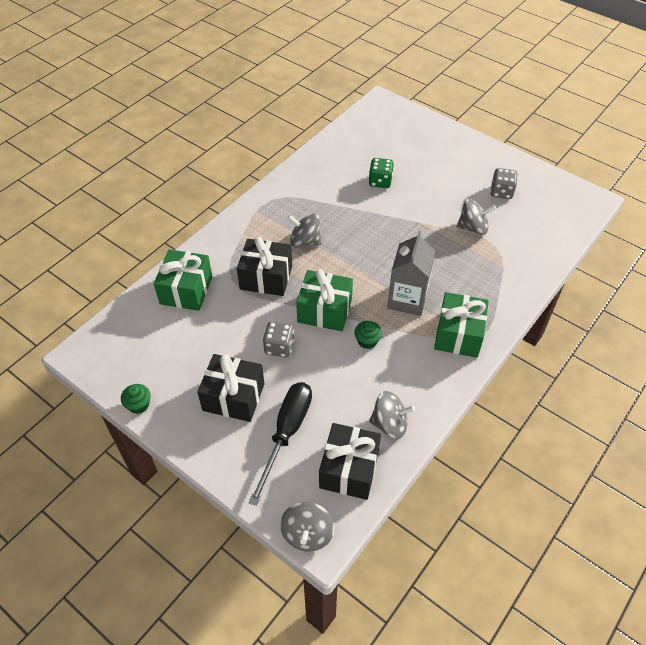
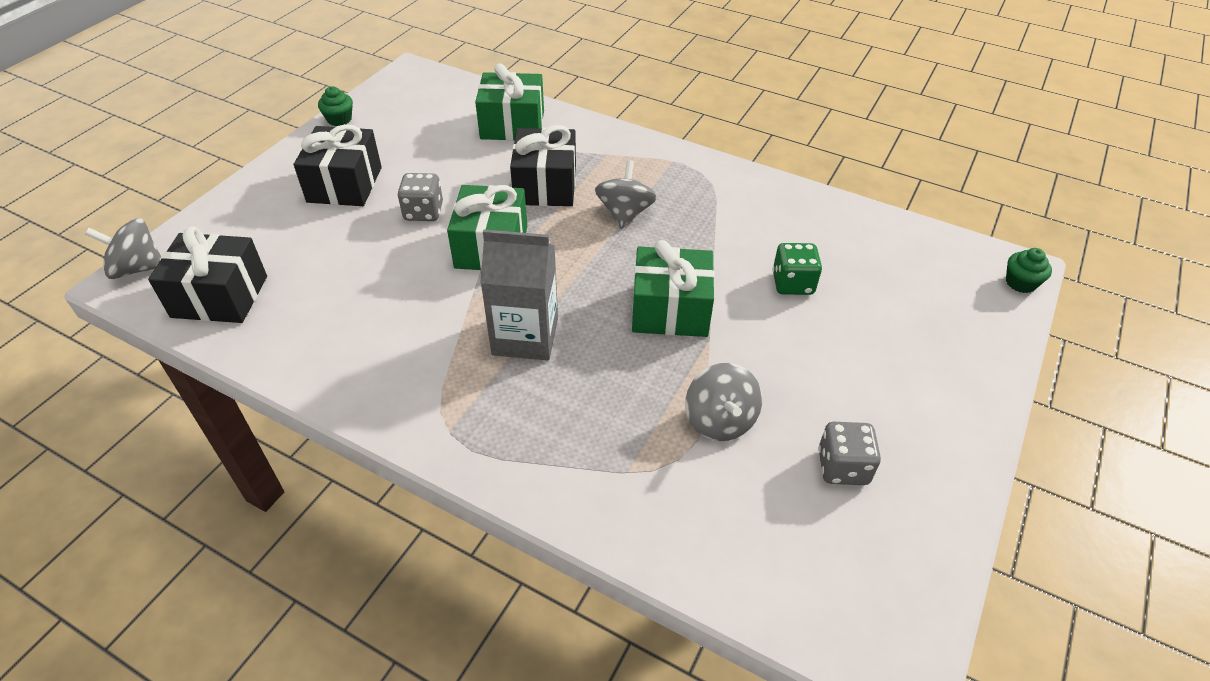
camera: 80 degrees right, 5 degrees down
(286, 433) = (285, 234): black screwdriver -> none
(367, 341) = (437, 296): green cupcake -> green cupcake (1020, 283)
(389, 424) = (286, 332): grey spinning top -> none
(458, 334) = (455, 407): green gift -> green gift (670, 310)

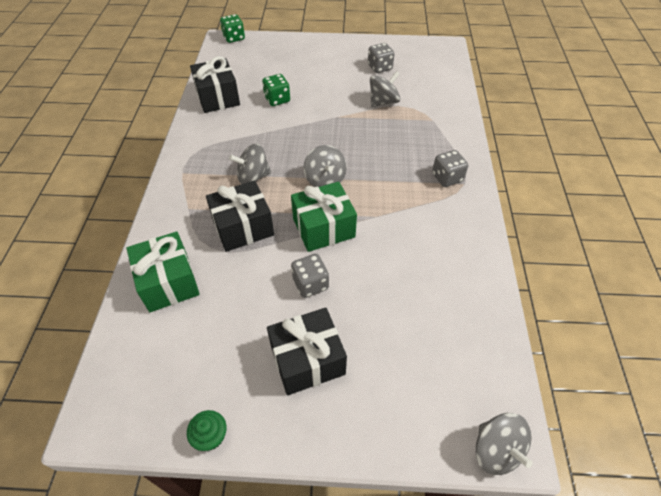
camera: 115 degrees left, 5 degrees up
(220, 296) = (473, 359): black gift -> black gift (217, 97)
(476, 415) = (447, 178): none -> grey dice
(525, 336) = (384, 181): grey carton -> none
(573, 276) = (325, 180): none -> grey spinning top
(670, 310) = (326, 134): green gift -> none
(1020, 283) = (234, 38): green cupcake -> green dice

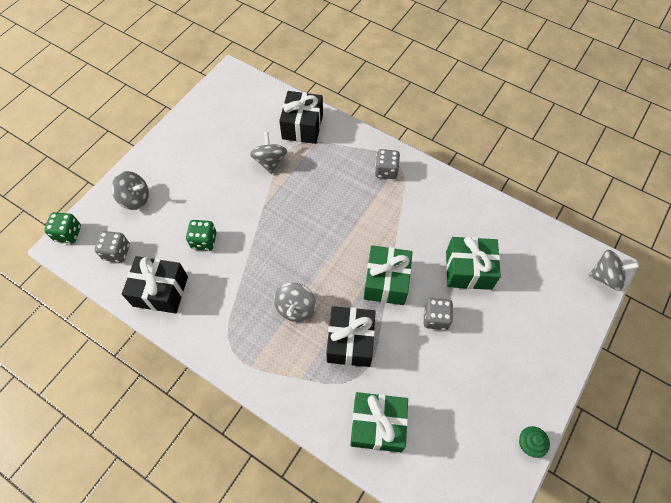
camera: 60 degrees left, 10 degrees up
(307, 360) = (499, 352): black gift -> black gift (302, 126)
(325, 180) = (335, 254): grey spinning top -> grey spinning top (135, 199)
(380, 67) = (221, 138): grey dice -> grey dice (117, 252)
(388, 291) = (468, 270): none -> green gift

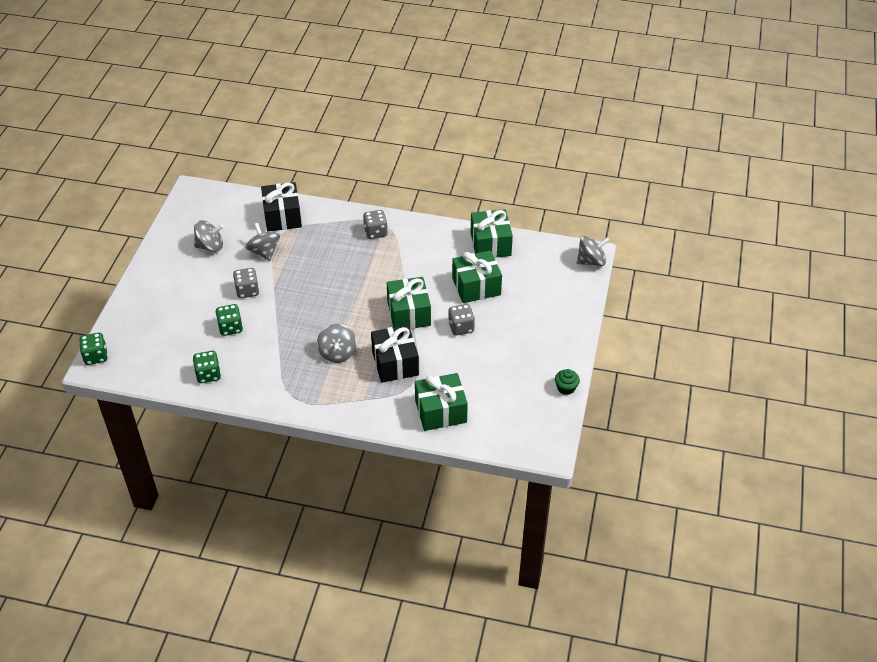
camera: 20 degrees left, 15 degrees down
(117, 252) = (151, 358): grey dice -> grey dice (247, 291)
(135, 199) = (147, 313): grey spinning top -> grey spinning top (210, 246)
(160, 291) = (208, 374): black gift -> green dice
(500, 221) = (490, 244): none -> green gift

